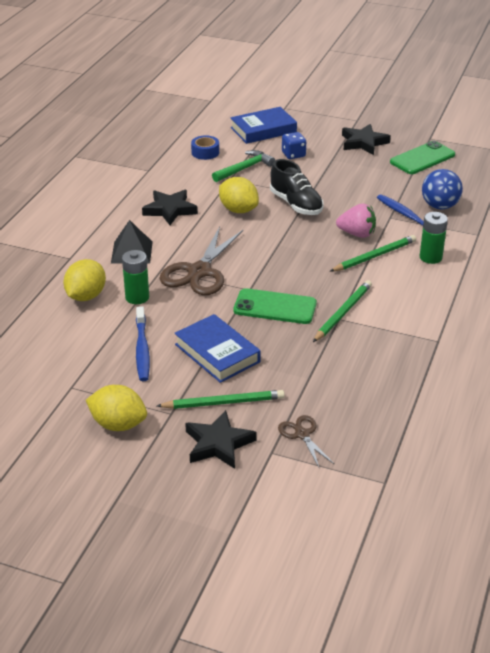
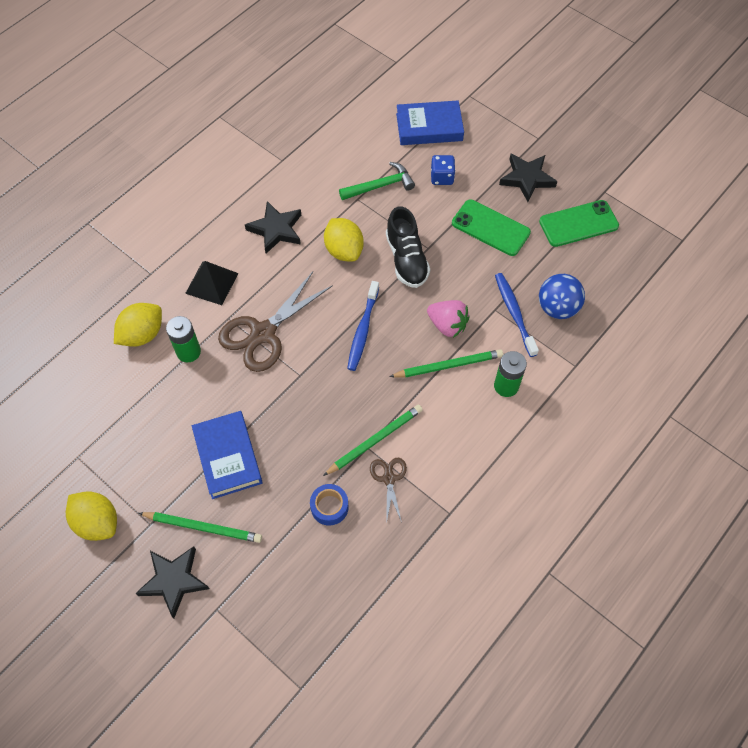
camera: 20 degrees right, 25 degrees up
(142, 349) = (161, 428): blue toothbrush -> blue toothbrush (363, 330)
(205, 152) = (351, 148): blue tape -> blue tape (329, 507)
(275, 307) = (312, 409): green phone -> green phone (490, 228)
(302, 434) = (255, 596): brown scissors -> brown scissors (389, 478)

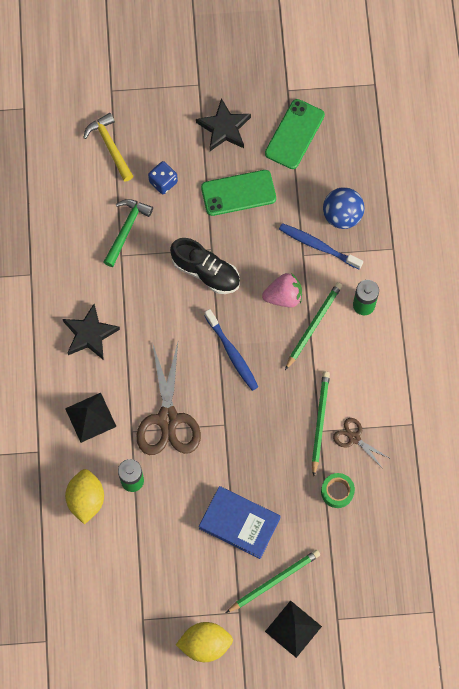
camera: 45 degrees left, 10 degrees up
(174, 580) = (293, 629): black star -> black pyramid
(329, 507) = (337, 492): blue tape -> green tape
(344, 250) = (155, 305): yellow lemon -> none
(429, 127) = (110, 146): blue book -> yellow hammer

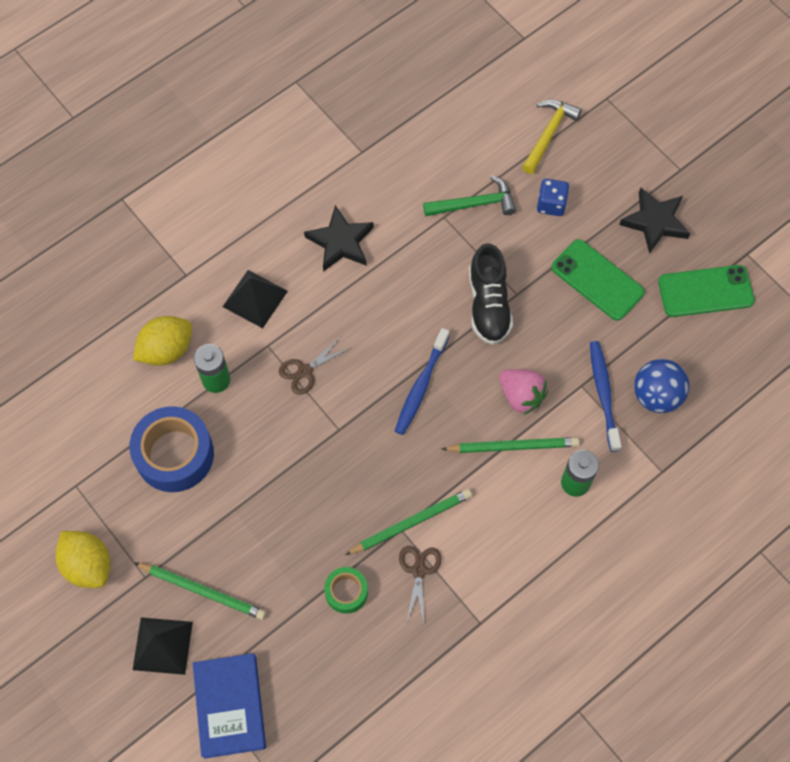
camera: 55 degrees right, 5 degrees down
(167, 541) = (174, 454): none -> blue tape
(168, 419) = (305, 371): brown scissors -> brown scissors, size x0.50
(239, 523) = (242, 514): blue book -> blue book (230, 706)

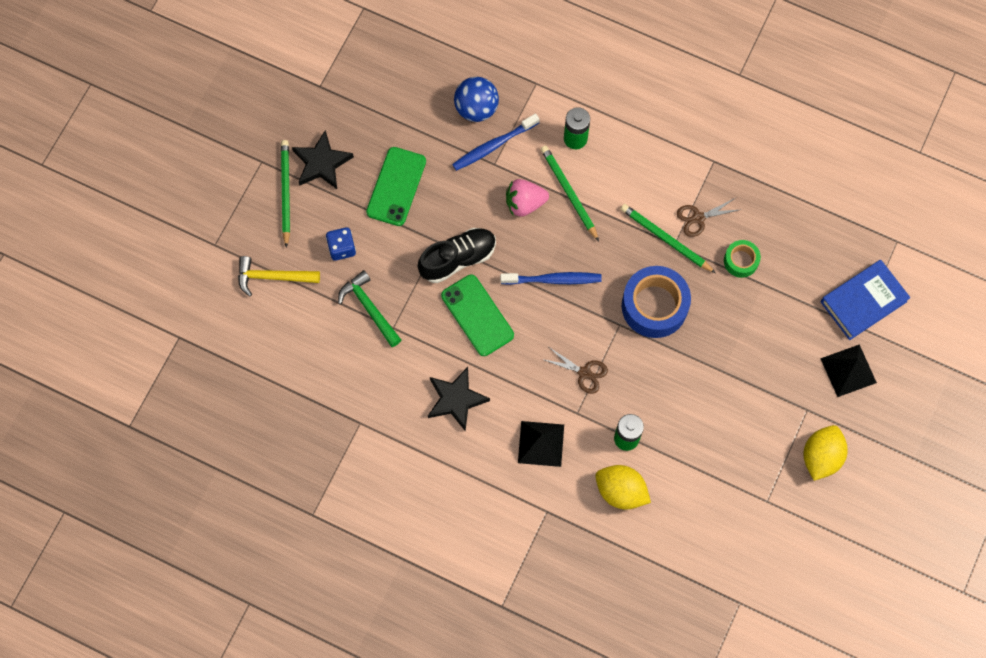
camera: 115 degrees left, 5 degrees up
(174, 454) = (703, 438): blue tape -> blue tape (654, 306)
(203, 591) = (794, 362): green pencil -> green pencil (285, 192)
(521, 396) = (524, 203): pink strawberry -> pink strawberry turned 120 degrees counterclockwise
(705, 291) = (369, 104): green phone -> green phone (477, 315)

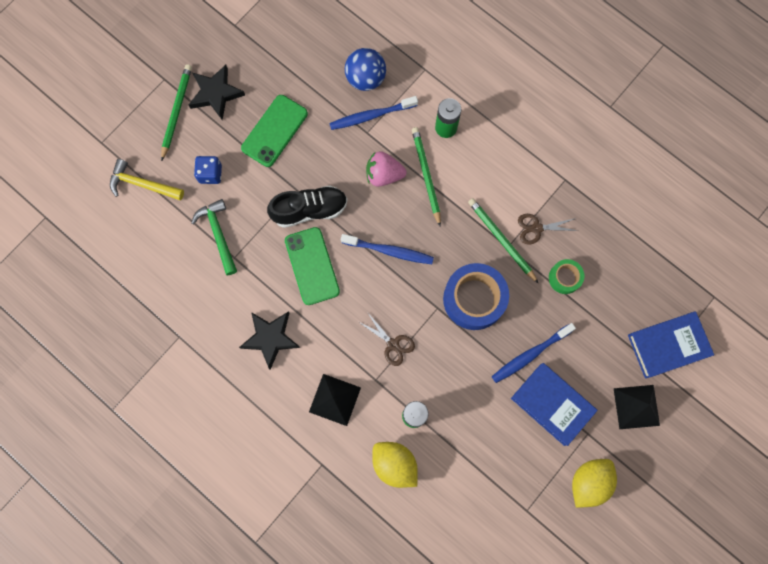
camera: 15 degrees right, 5 degrees up
(727, 346) = (530, 354): none -> blue toothbrush
(763, 390) = (552, 404): none -> blue book

